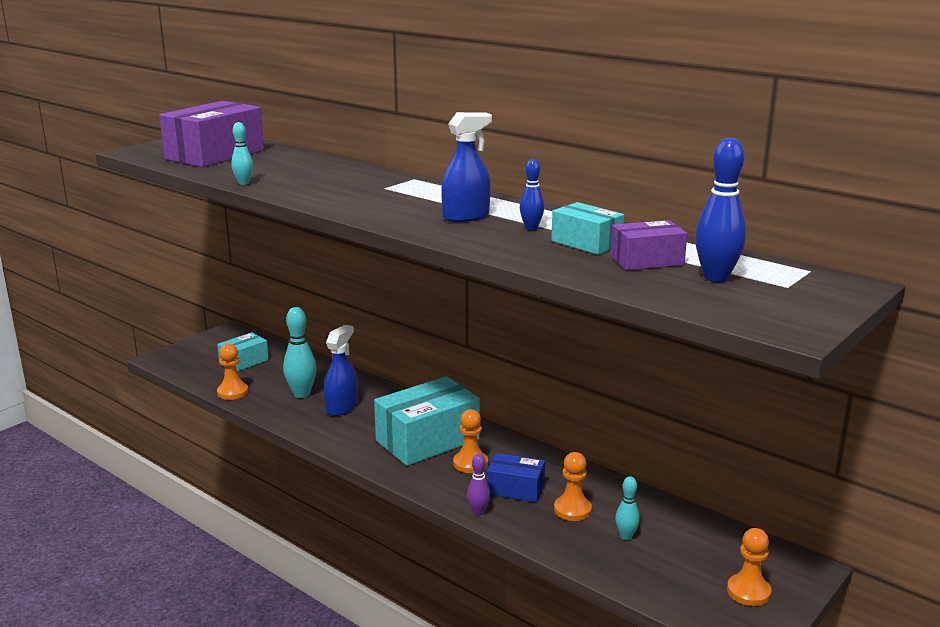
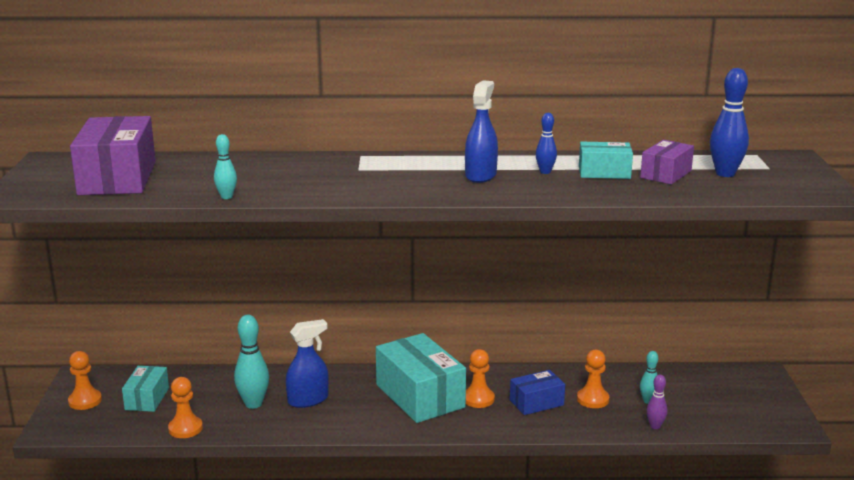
camera: 40 degrees left, 0 degrees up
(342, 407) = (308, 400): blue spray bottle -> blue spray bottle turned 75 degrees clockwise
(427, 440) = (420, 396): turquoise box -> turquoise box turned 45 degrees counterclockwise
(478, 512) = (538, 429): purple bowling pin -> purple bowling pin (655, 426)
(748, 591) = (756, 401): orange pawn -> orange pawn (85, 401)

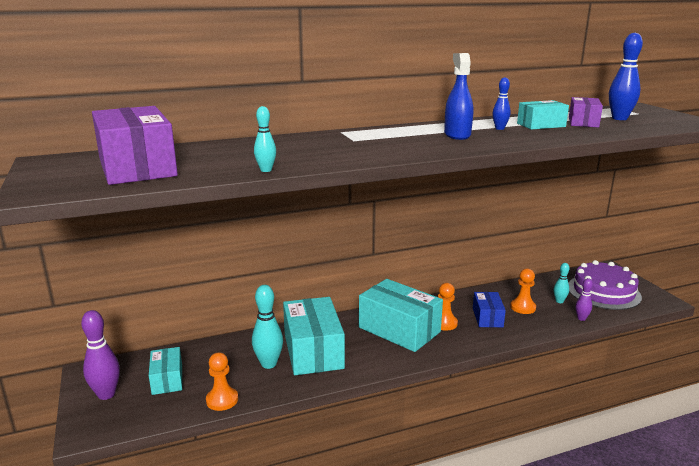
camera: 20 degrees left, 0 degrees up
(85, 401) = (106, 394): orange pawn -> purple bowling pin
(308, 400) = (313, 351): blue spray bottle -> turquoise box
(536, 402) = (487, 317): blue box -> blue box turned 45 degrees counterclockwise
(721, 400) = (603, 292): none -> purple cake

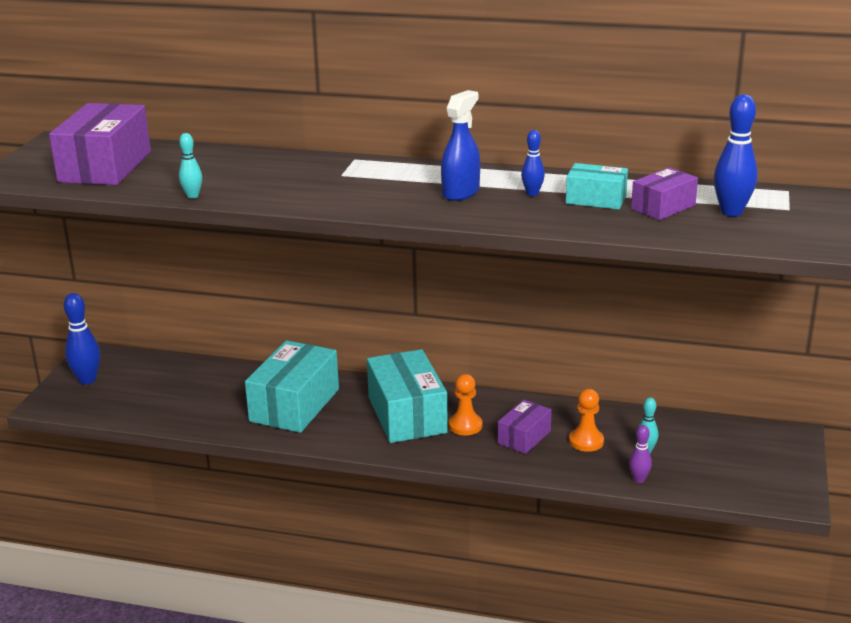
camera: 35 degrees right, 5 degrees up
(106, 394) = (87, 380): purple bowling pin -> blue bowling pin
(167, 379) = (144, 385): turquoise box -> none
(222, 400) = (166, 419): orange pawn -> none
(268, 364) = (240, 402): turquoise bowling pin -> none
(487, 317) = (524, 437): blue box -> purple box
(603, 292) = (728, 460): purple cake -> none

